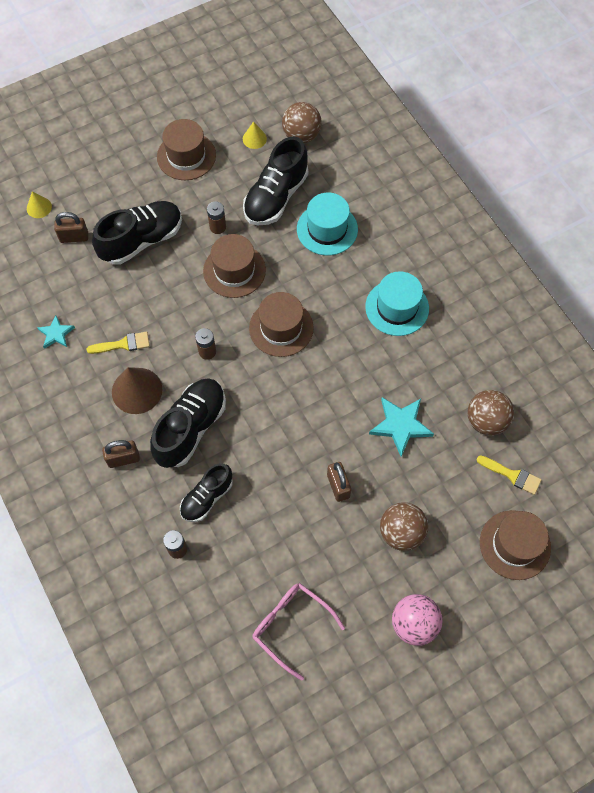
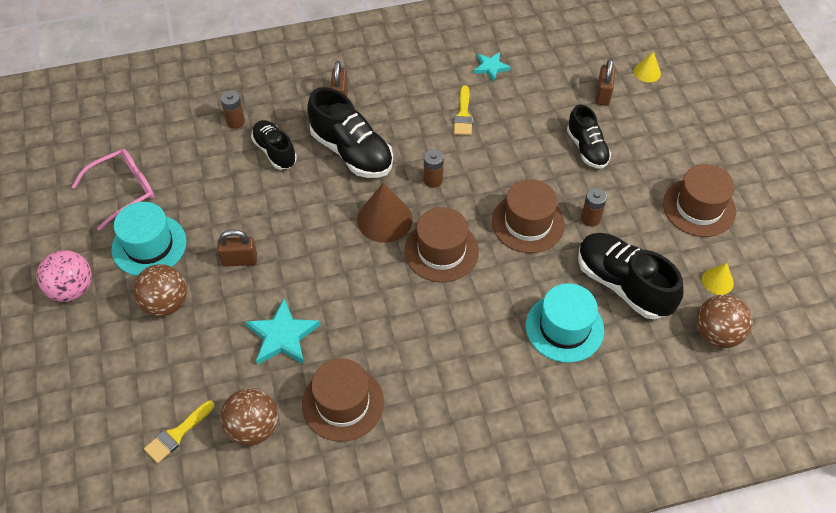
camera: 105 degrees right, 10 degrees down
(137, 390) = (408, 117): brown cone -> brown cone (384, 219)
(141, 240) = (587, 148): black shoe -> black shoe, size x0.62
(397, 307) = (433, 375): turquoise hat -> turquoise hat (149, 245)
(515, 545) = (100, 409): brown hat -> brown hat (343, 403)

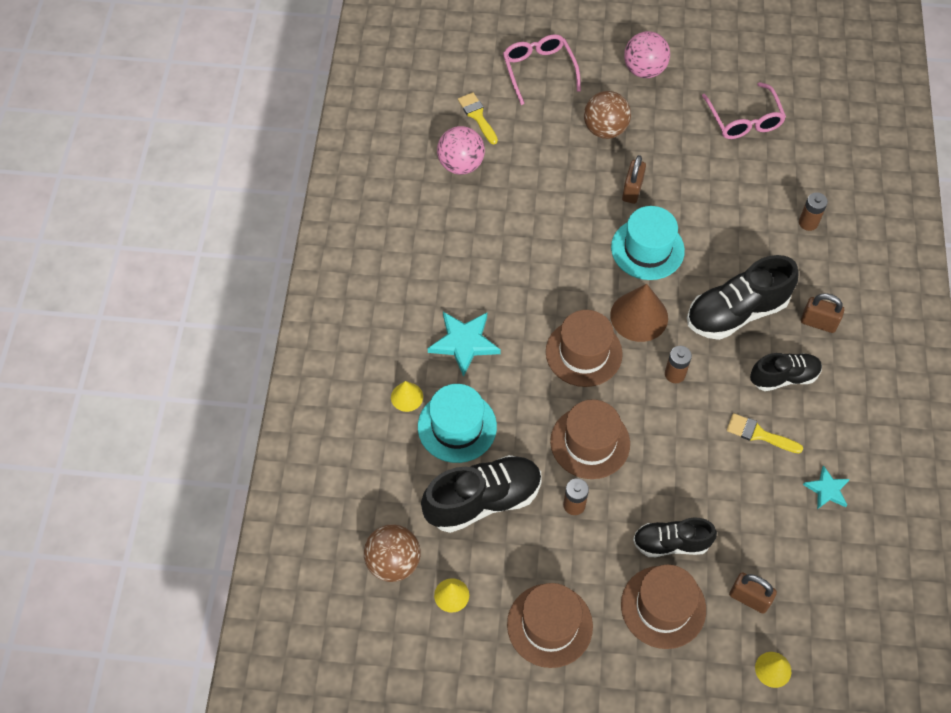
camera: 110 degrees right, 5 degrees up
(92, 391) = (539, 70): none -> pink glasses
(149, 245) = (673, 128): turquoise hat -> turquoise hat (647, 249)
(253, 428) = (461, 165): brown ball -> pink ball
(275, 151) = (757, 246): black shoe -> black shoe (783, 377)
(282, 336) = (539, 204): turquoise star -> turquoise star (464, 343)
(343, 403) = (456, 230): brown hat -> brown hat (663, 607)
(555, 381) = (407, 397): none -> yellow cone

